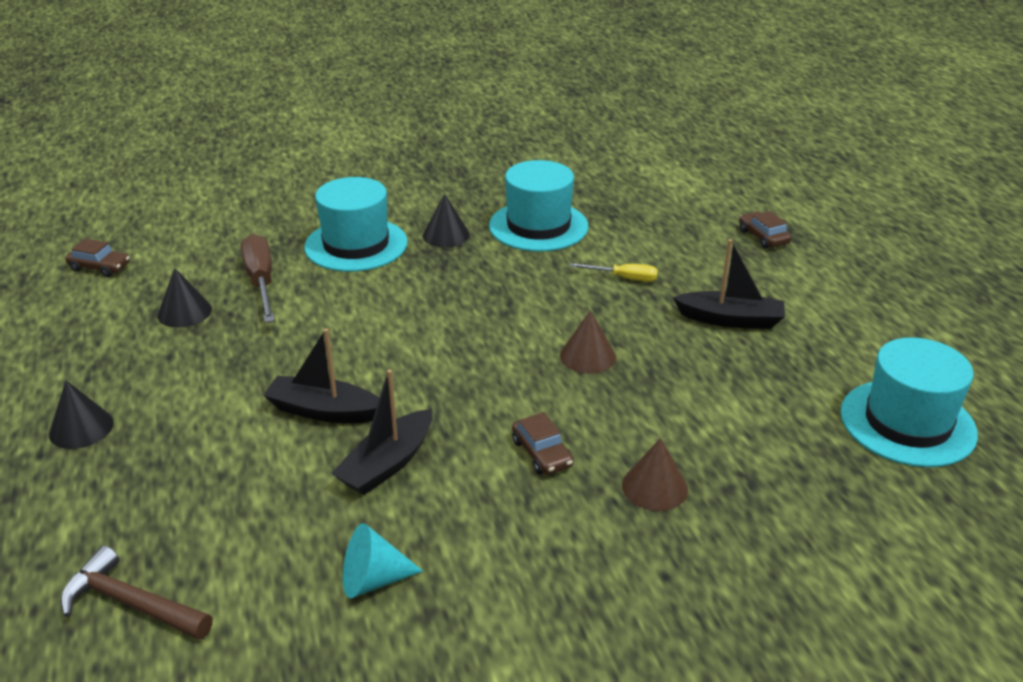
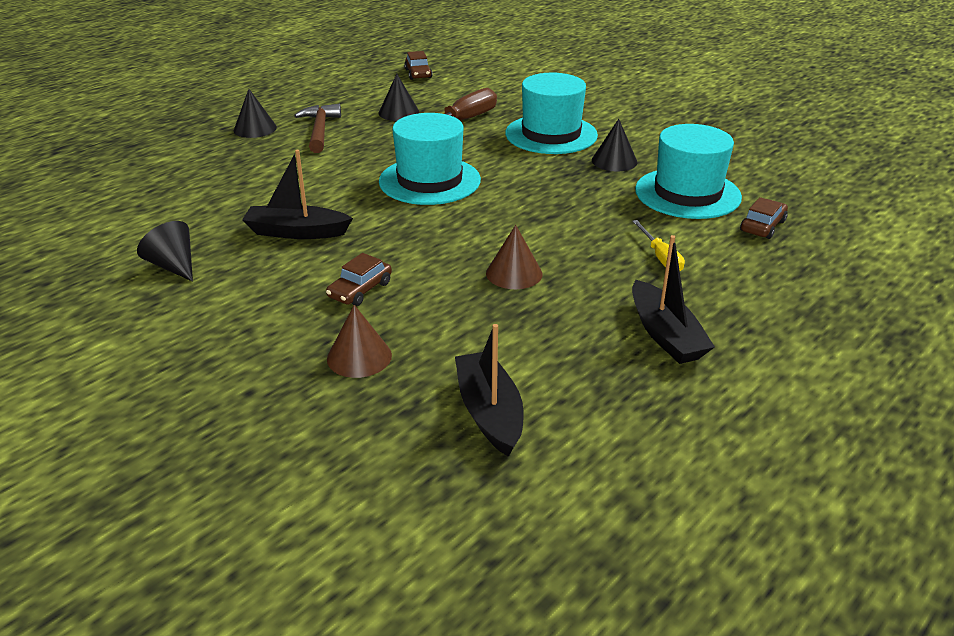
camera: 60 degrees right, 0 degrees up
(131, 603) = (113, 198): brown hammer -> brown hammer (320, 130)
(324, 411) = (335, 191): black boat -> black boat (489, 412)
(373, 580) = (173, 266): turquoise cone -> black cone
(763, 237) = (859, 317): brown car -> brown car (762, 226)
(907, 423) = (605, 503): turquoise hat -> turquoise hat (429, 181)

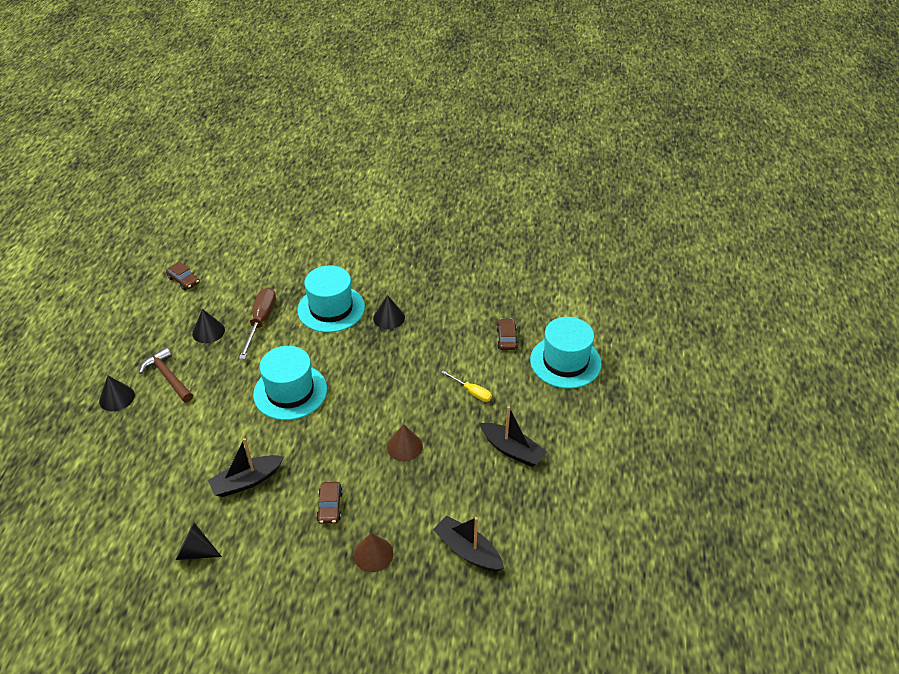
camera: 35 degrees left, 10 degrees up
(687, 193) = (450, 329): turquoise hat -> turquoise hat (565, 362)

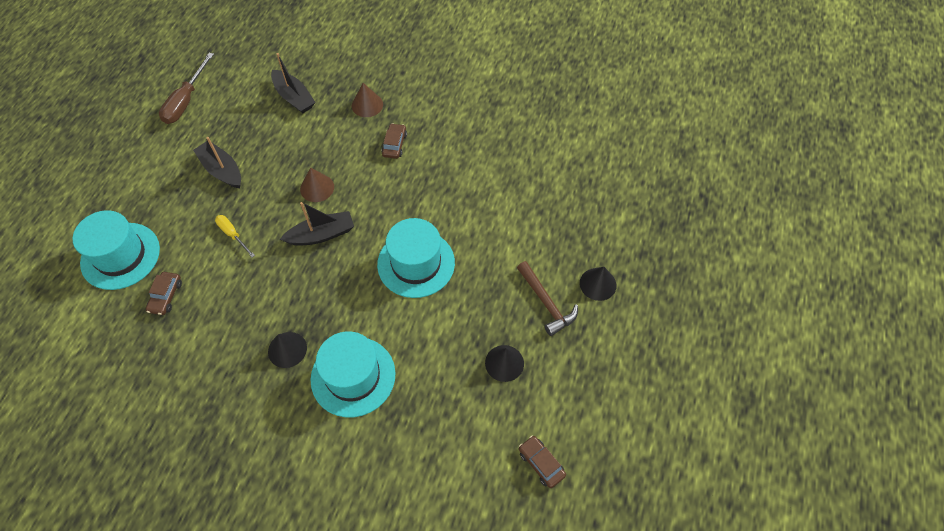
camera: 170 degrees left, 15 degrees up
(195, 551) = (506, 125): black cone -> none
(247, 481) = (464, 176): black boat -> black boat (321, 234)
(261, 321) = (440, 368): brown screwdriver -> brown screwdriver (186, 101)

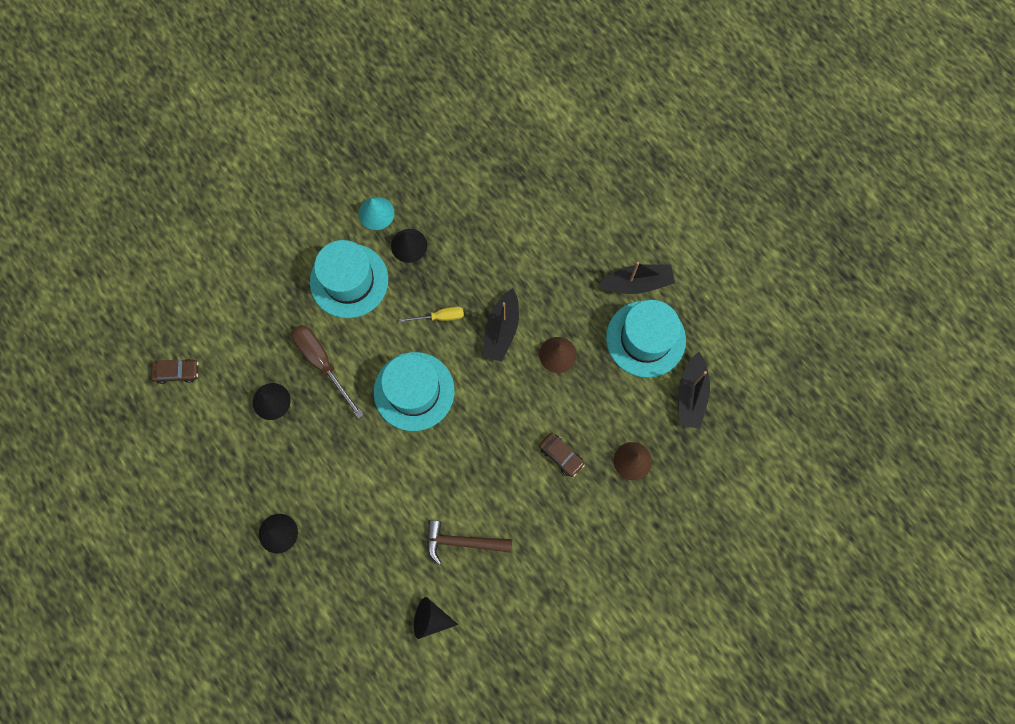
camera: 125 degrees right, 15 degrees up
(120, 256) = (594, 162): turquoise hat -> turquoise hat (645, 339)
(166, 296) = (526, 180): brown car -> none
(186, 101) = (753, 291): brown screwdriver -> brown screwdriver (322, 363)
(233, 235) = (554, 258): yellow screwdriver -> yellow screwdriver (440, 317)
(270, 398) = (376, 213): none -> turquoise cone
(294, 97) = (691, 395): black boat -> black boat turned 75 degrees counterclockwise
(546, 303) = (295, 474): brown hammer -> brown hammer (462, 542)
(567, 154) = (431, 619): none -> black cone

